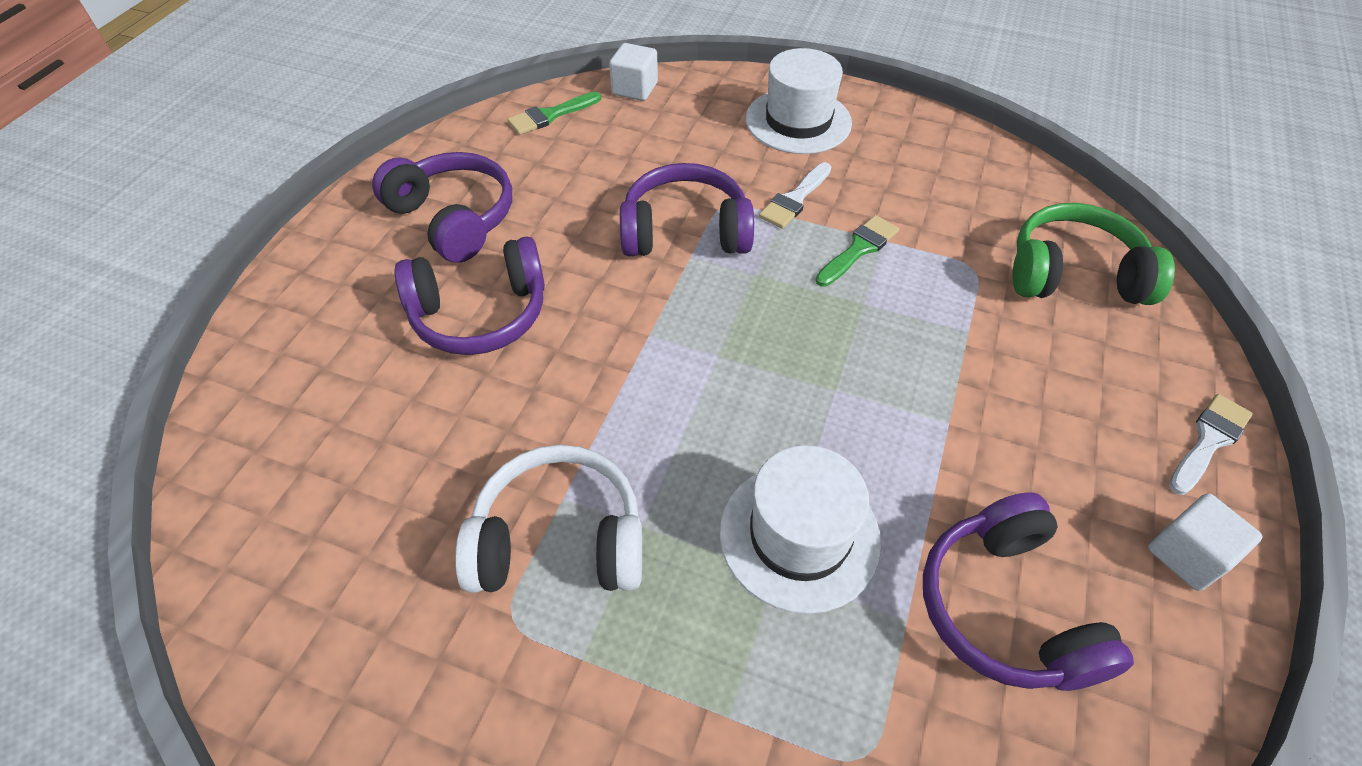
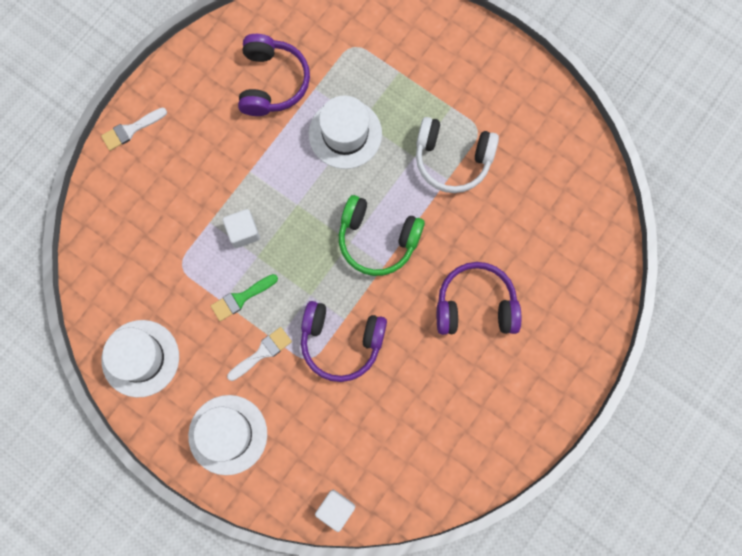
camera: 165 degrees left, 25 degrees up
(454, 218) = (485, 393): purple headphones -> none
(550, 115) = (406, 491): green brush -> none
(957, 164) = (140, 358): none -> white hat
(1073, 274) = (126, 245): green headphones -> green headphones (377, 240)
(1187, 554) = (182, 83): white cube -> white cube (243, 232)

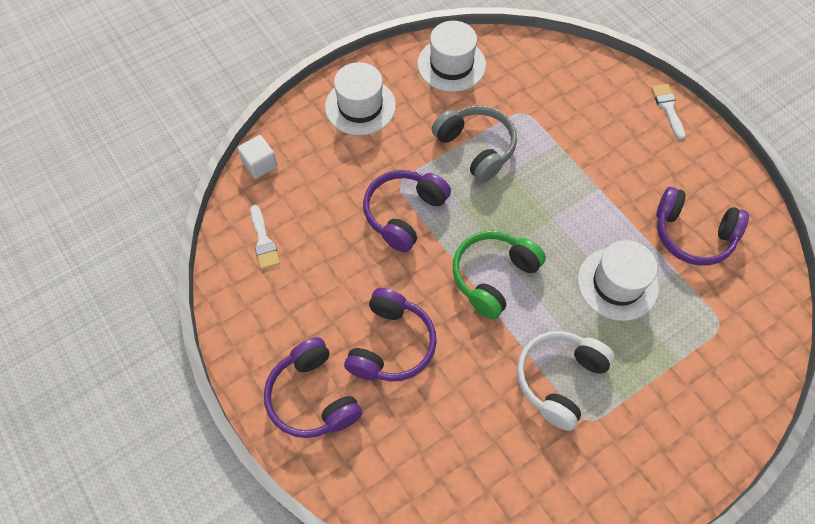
camera: 110 degrees right, 15 degrees down
(241, 298) = (476, 148): green brush -> grey headphones
(243, 232) = (539, 167): white cube -> none
(262, 352) = (420, 150): white brush -> white brush (263, 241)
(547, 353) = (312, 397): none -> purple headphones

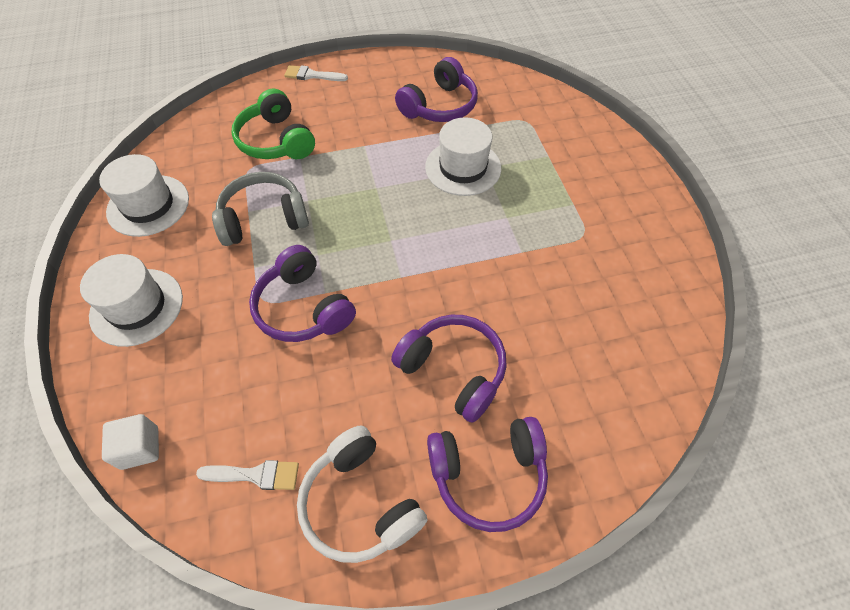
camera: 70 degrees left, 5 degrees down
(493, 276) = (415, 254): green headphones -> green headphones (276, 141)
(559, 380) = (540, 240): white headphones -> white headphones (360, 503)

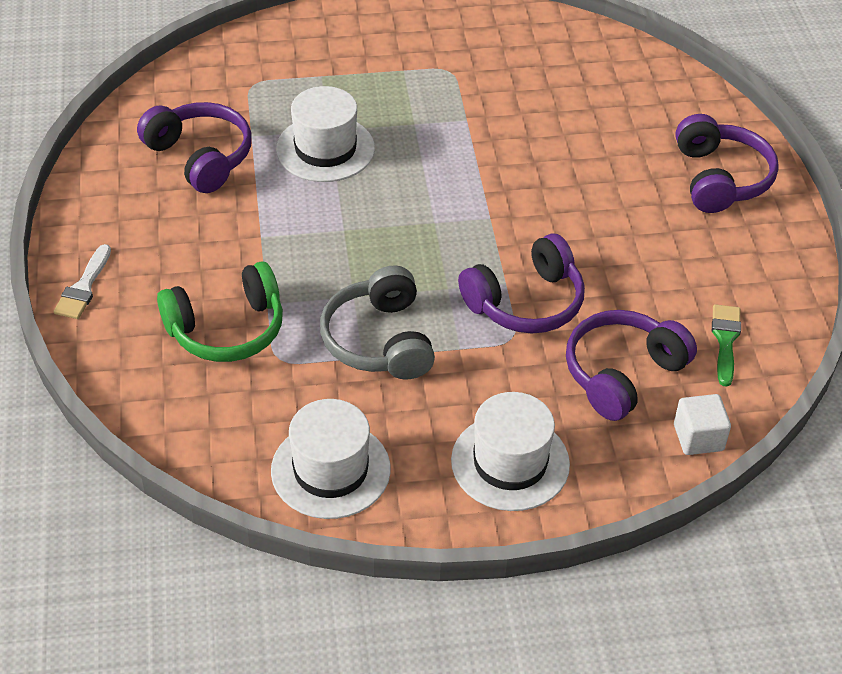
camera: 85 degrees left, 10 degrees down
(256, 475) = (725, 340): white brush -> green brush
(360, 503) = (749, 265): white headphones -> none
(453, 370) = (612, 188): purple headphones -> purple headphones (622, 373)

